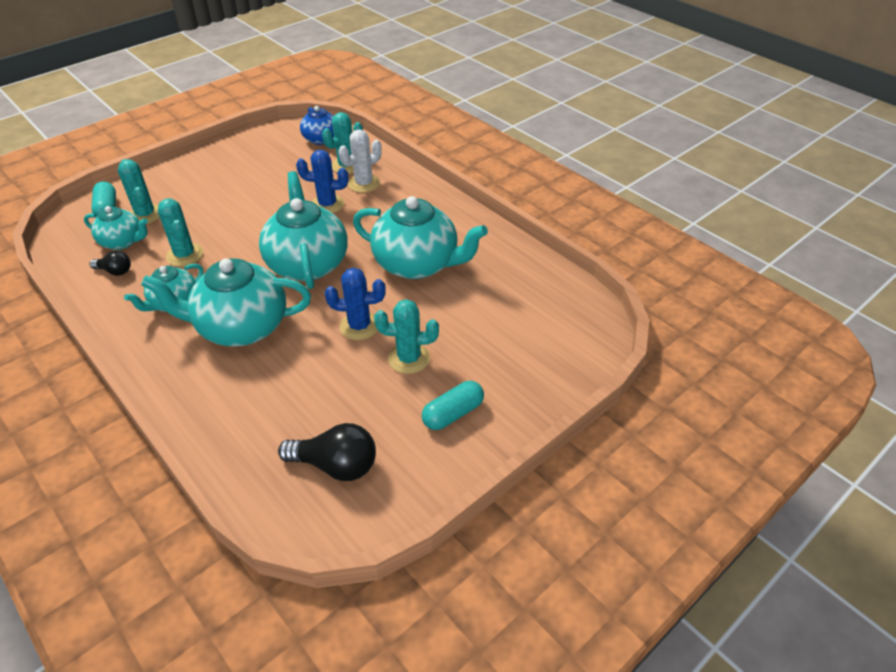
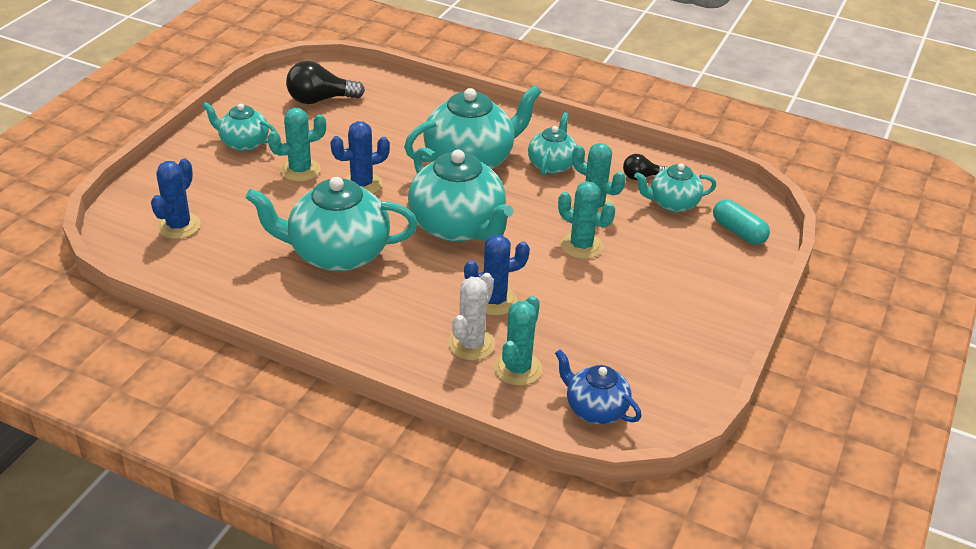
camera: 155 degrees right, 5 degrees down
(145, 214) = (689, 236): turquoise cactus -> turquoise cactus (581, 246)
(453, 414) = (244, 143): turquoise capsule -> turquoise teapot
(542, 322) = (179, 226): none -> blue cactus

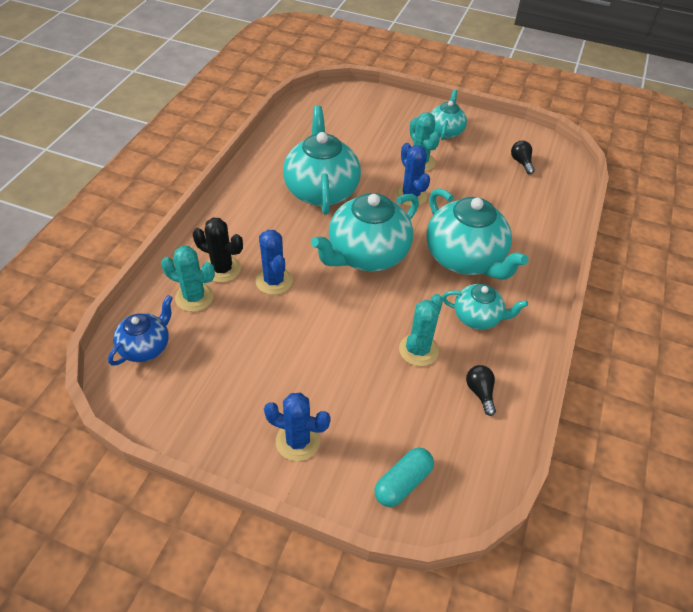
camera: 85 degrees right, 10 degrees up
(179, 226) = (340, 116): blue cactus -> blue cactus (298, 441)
(320, 100) = (521, 162): black light bulb -> black light bulb, size x0.57
(471, 344) = (222, 269): white cactus -> black cactus
(581, 246) = (355, 340): turquoise cactus -> none
(672, 203) = (439, 420): turquoise teapot -> none

